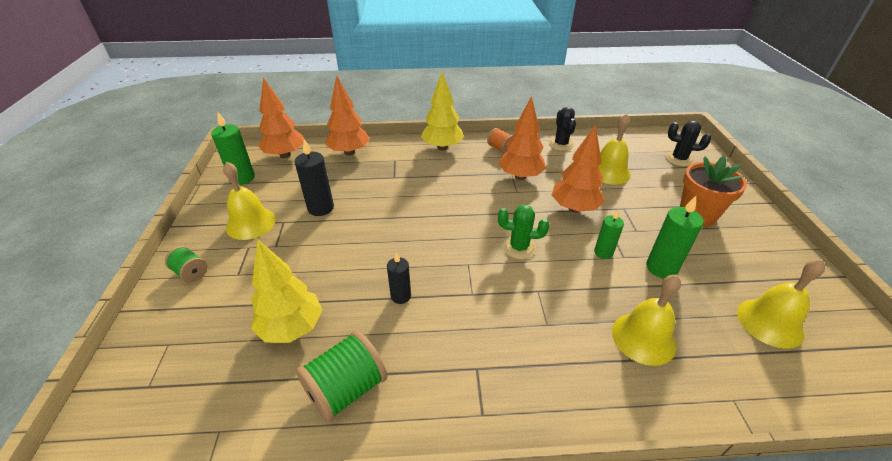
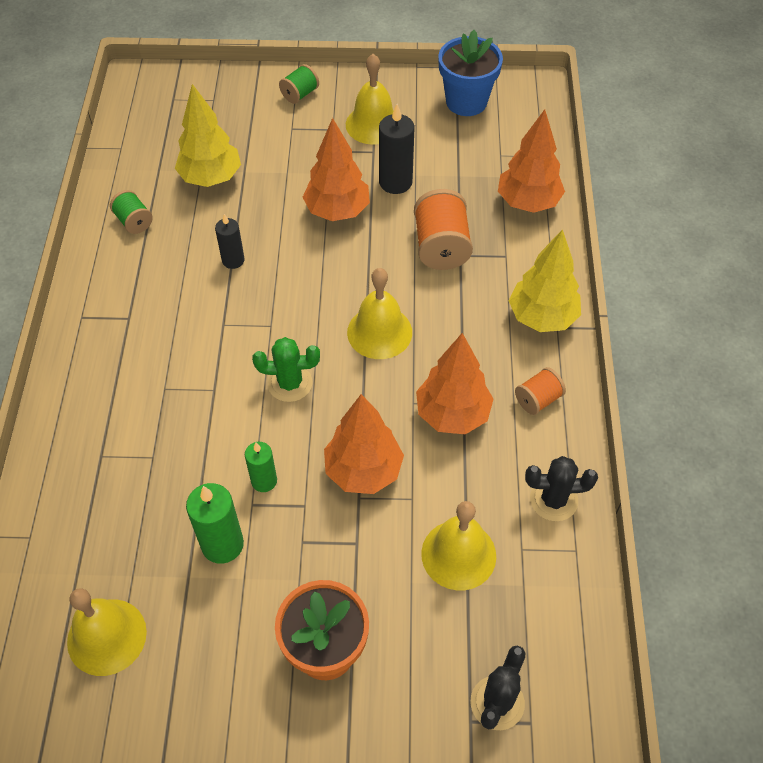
camera: 95 degrees right, 15 degrees up
(242, 178) = (466, 102): green candle -> blue flower pot
(285, 155) = (521, 134): orange tree -> orange tree (337, 211)
(346, 389) = (134, 221): green spool -> green spool, size x0.57
(386, 185) = (441, 246): none -> orange spool
(519, 247) = (290, 383): green cactus -> green cactus turned 75 degrees clockwise
(643, 338) = (123, 479): yellow bell -> yellow bell (379, 332)

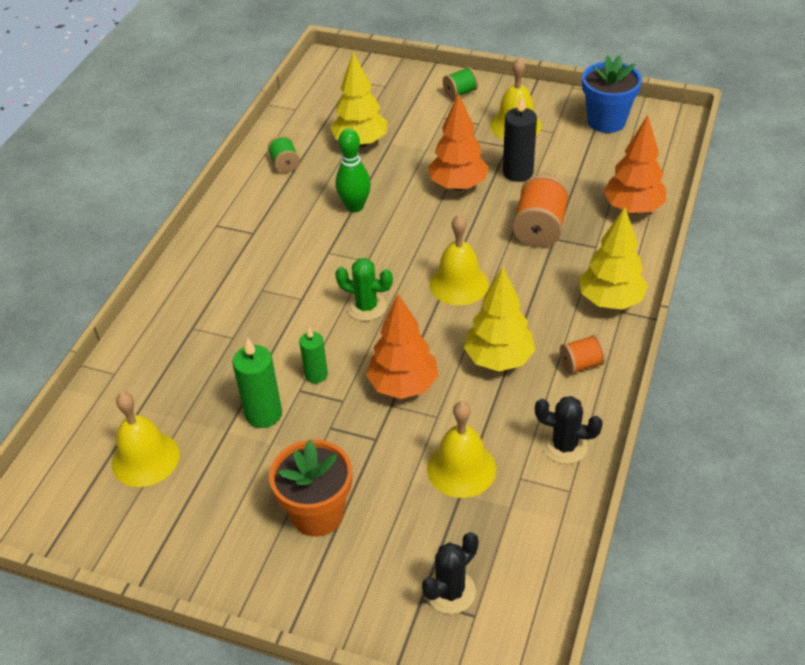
camera: 20 degrees right, 10 degrees down
(233, 260) = (355, 206): black candle -> green bowling pin
(452, 414) = (498, 359): orange tree -> yellow tree

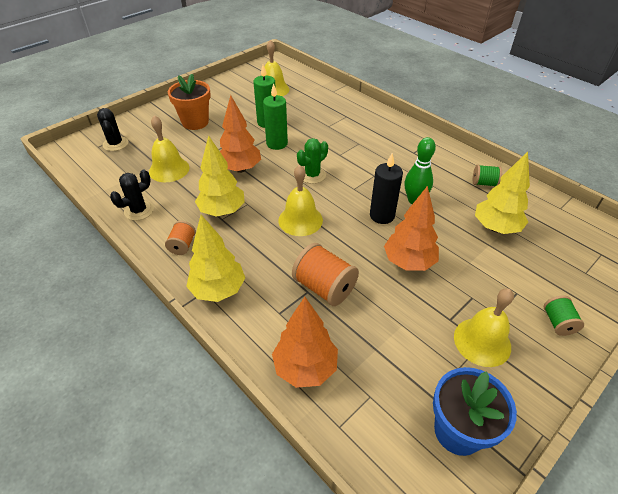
camera: 115 degrees right, 0 degrees up
(316, 375) = (277, 144): green candle -> green candle, size x1.57
(518, 172) = (405, 308): black candle -> black candle (382, 215)

